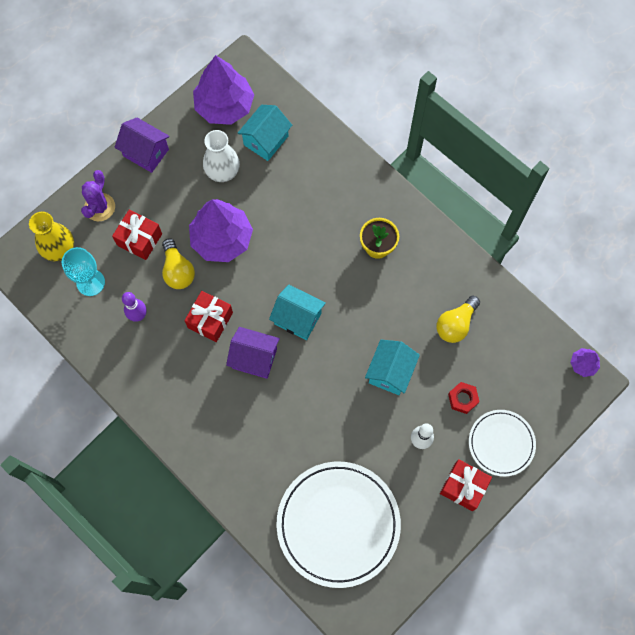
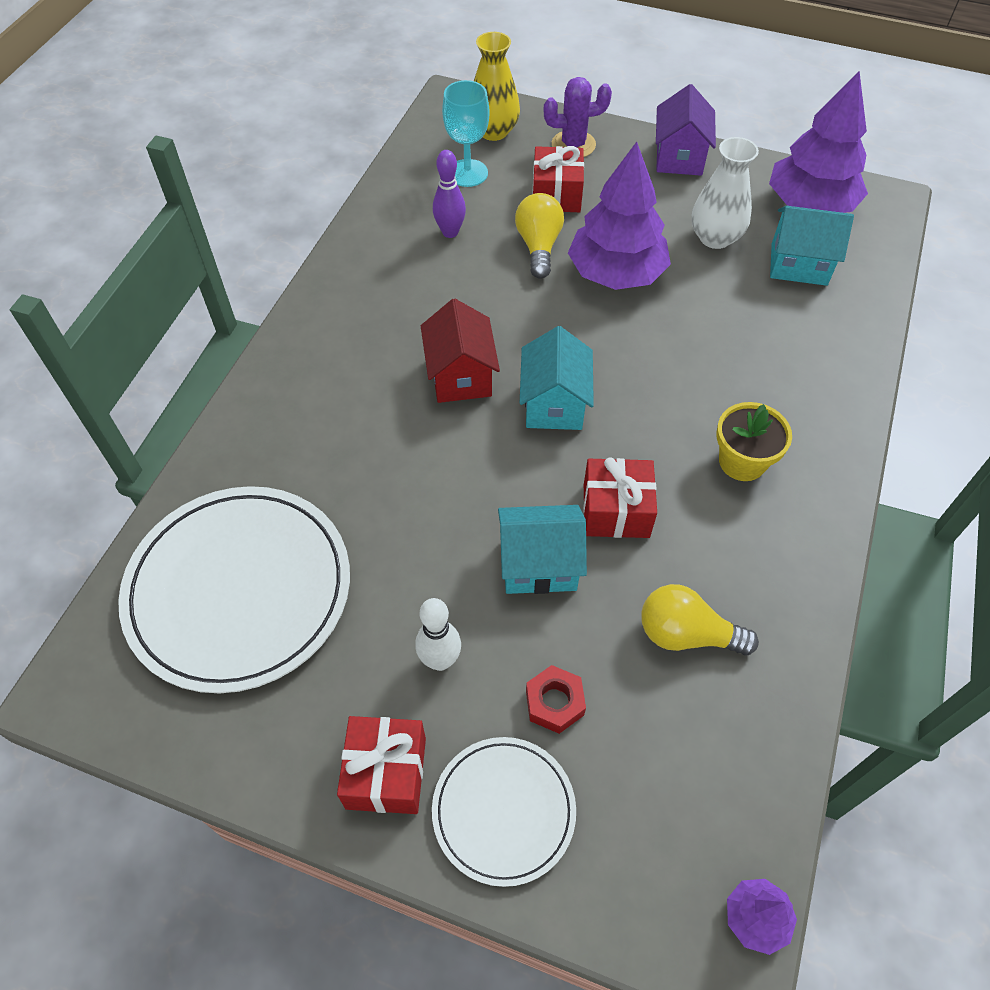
camera: 65 degrees right, 15 degrees down
(178, 271) = (539, 246): yellow light bulb -> yellow light bulb turned 135 degrees clockwise
(210, 320) = (489, 305): red gift -> red gift (616, 511)
(254, 358) = (460, 376): purple house -> red house

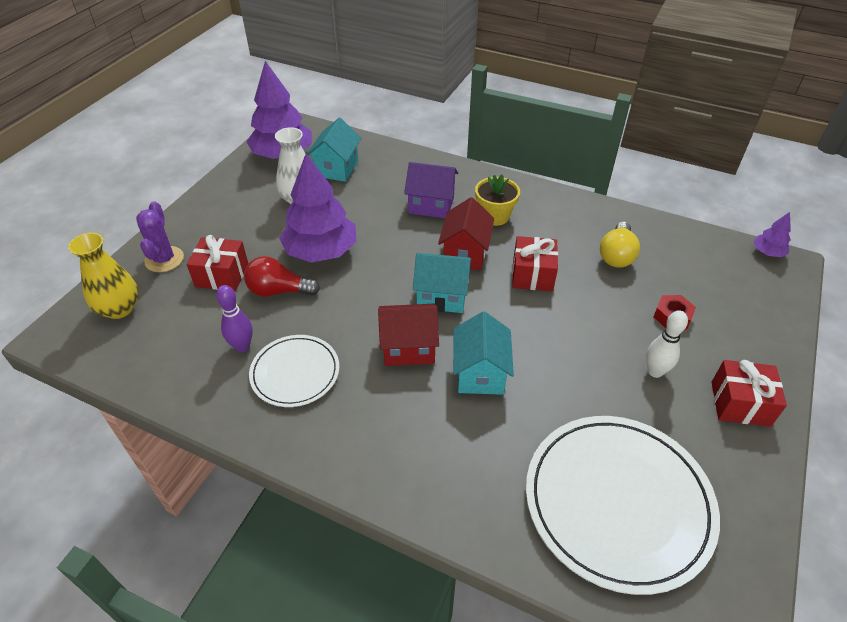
camera: 85 degrees left, 10 degrees down
(467, 173) = (169, 330): turquoise goblet -> none
(503, 811) = (746, 345): white plate -> white plate (295, 373)
(539, 246) = (279, 291): yellow light bulb -> red light bulb
(539, 564) = (576, 315): turquoise house -> turquoise house (480, 373)
(646, 426) = (465, 253): none -> red house
(679, 157) = (208, 204): purple house -> purple house (431, 205)

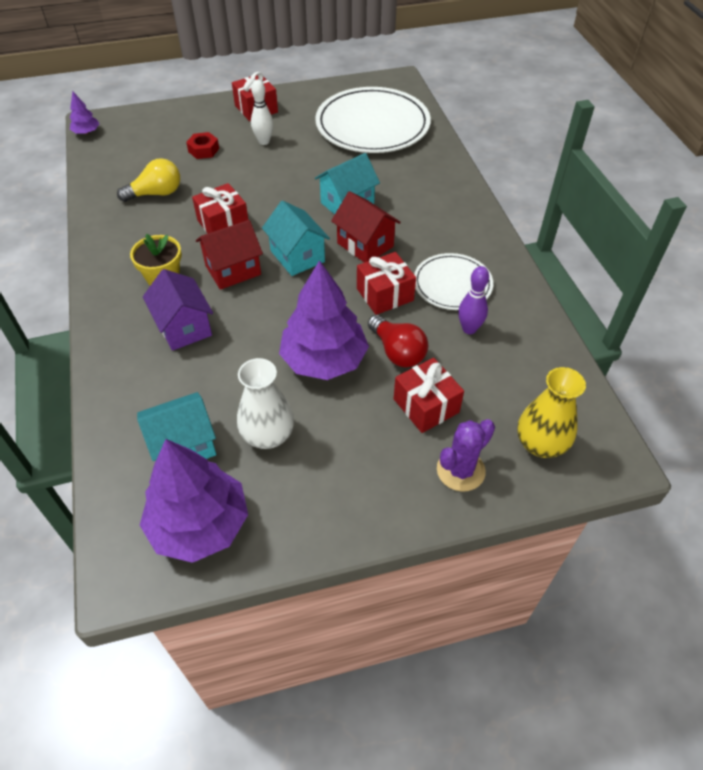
camera: 130 degrees left, 5 degrees up
(338, 321) = (385, 294): none -> red gift

